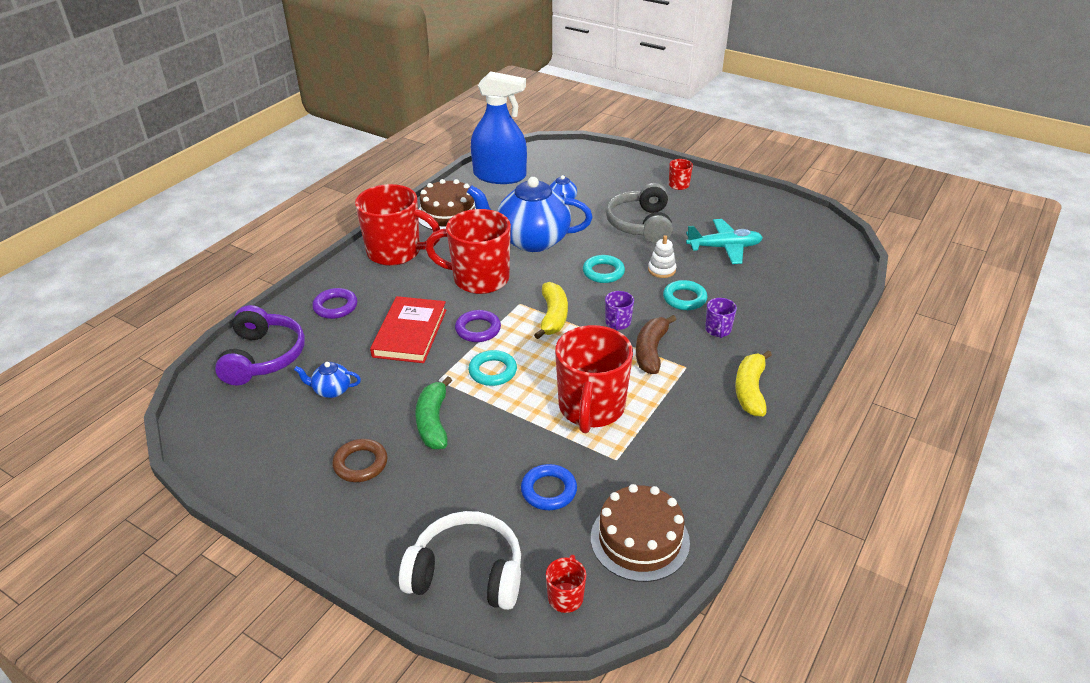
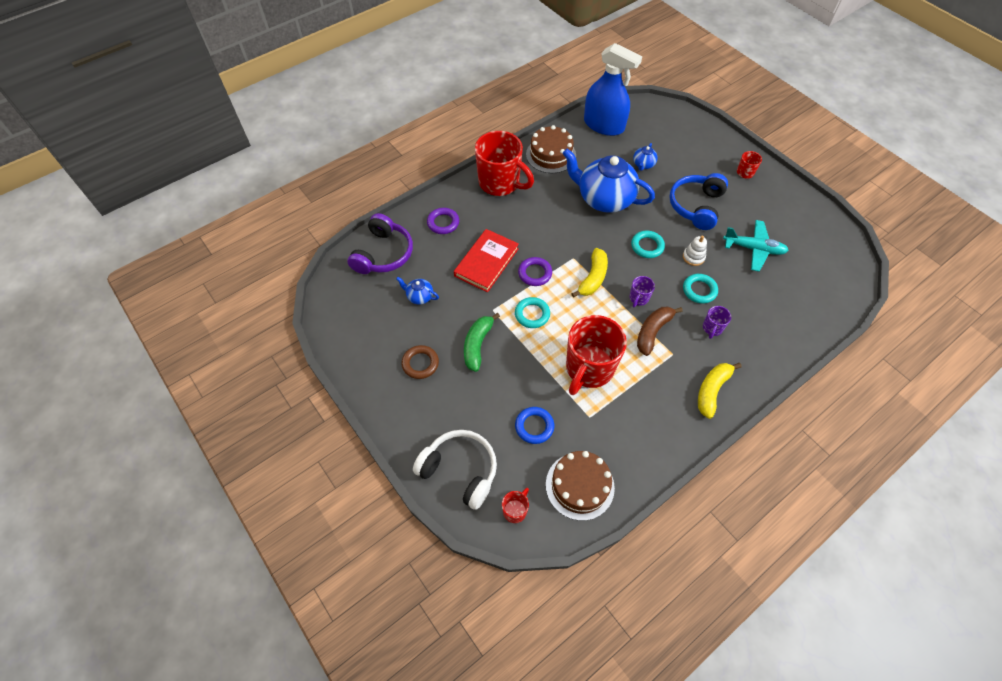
camera: 20 degrees right, 20 degrees up
(479, 279) = (552, 226): red mug -> none
(641, 224) = (696, 206): grey headphones -> blue headphones

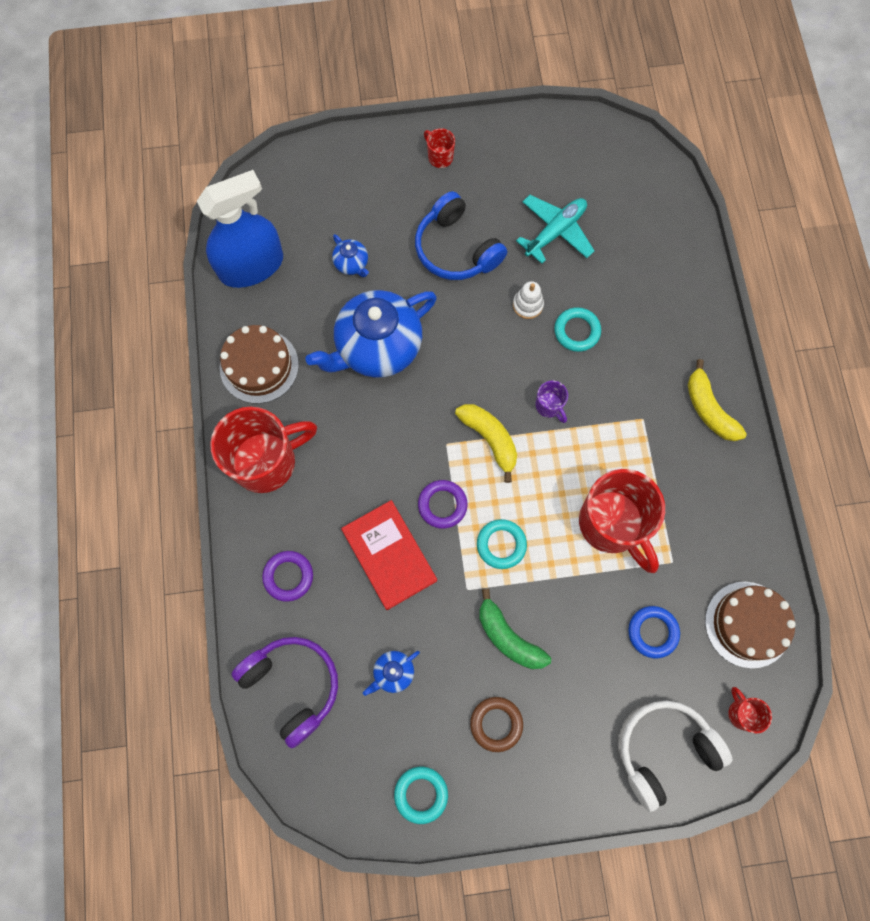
camera: 60 degrees left, 15 degrees up
(647, 246) = (481, 346): turquoise ring -> turquoise ring (421, 794)
(653, 331) = (602, 420): brown banana -> none
(712, 328) = (633, 353): purple mug -> none

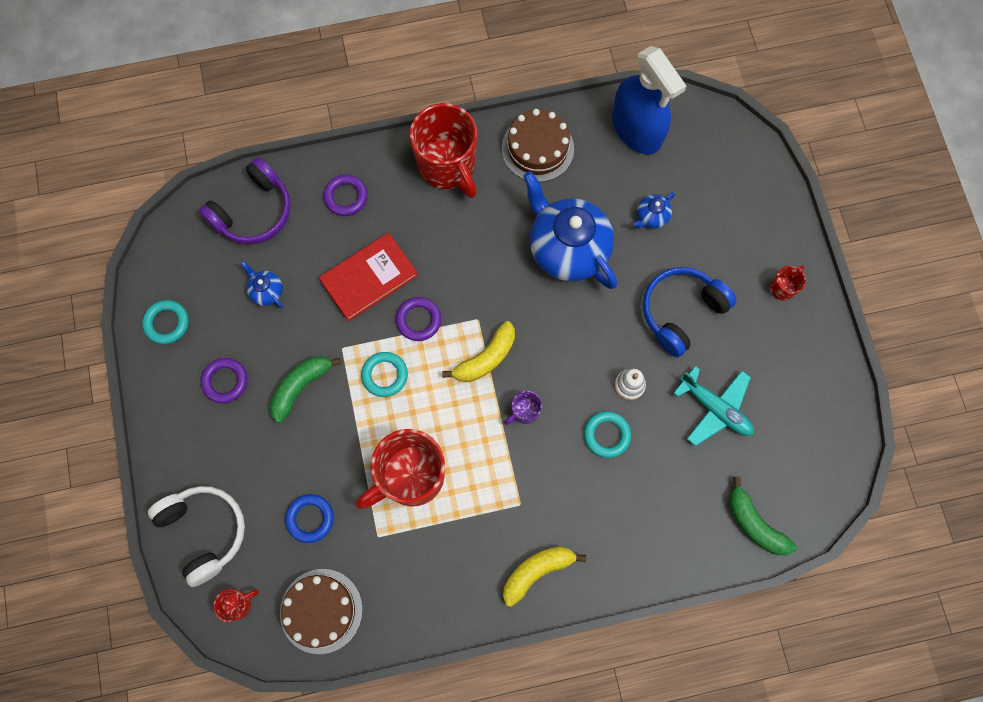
camera: 85 degrees right, 0 degrees up
(496, 724) = (225, 381): brown ring -> purple ring
(666, 214) = (754, 523): none -> green banana

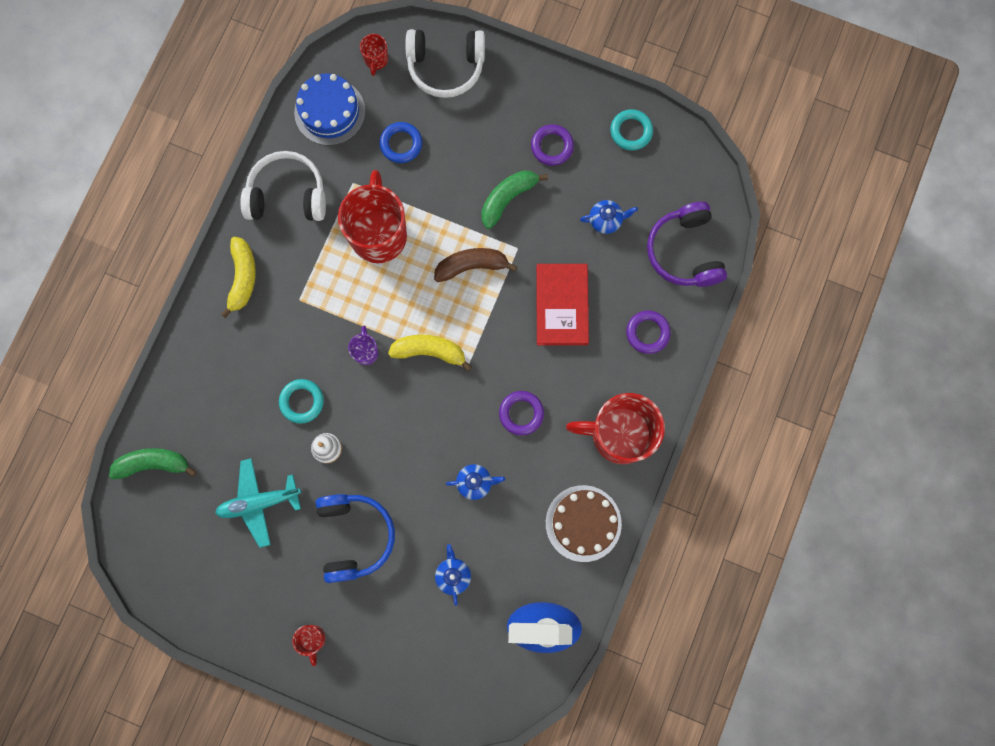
camera: 125 degrees right, 5 degrees up
(301, 387) = (507, 198): green banana -> green banana turned 120 degrees counterclockwise
(321, 611) = (330, 112): brown cake -> blue cake
(385, 375) = (472, 266): turquoise ring -> brown banana
(418, 320) = (498, 321): purple ring -> purple ring (521, 413)
(431, 589) = (287, 195): none -> white headphones
(485, 358) = (430, 351): yellow banana -> yellow banana turned 105 degrees clockwise
(567, 249) = (475, 482): blue teapot -> blue teapot, size x0.43

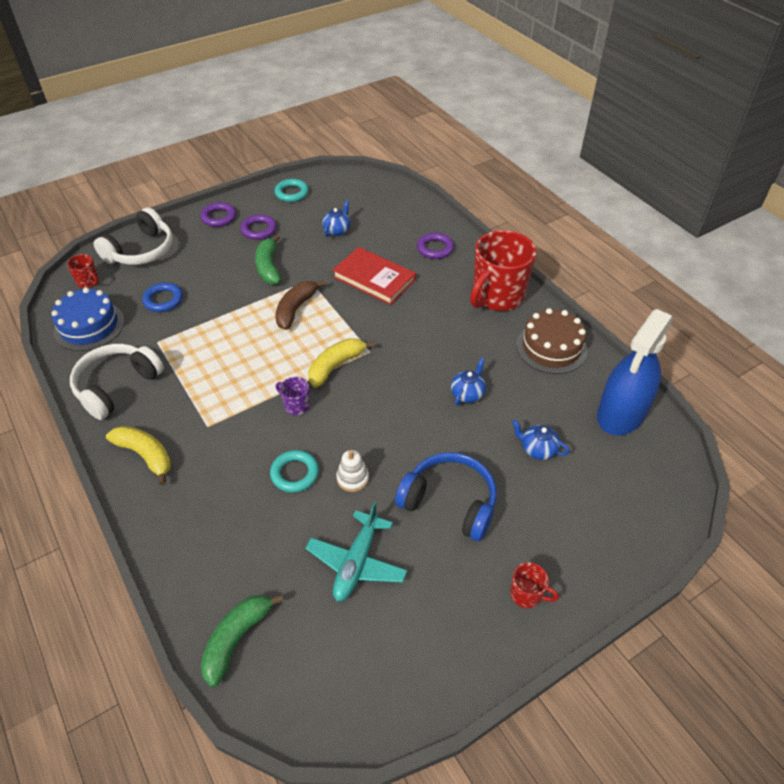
camera: 55 degrees left, 30 degrees down
(379, 234) = (213, 347): red mug -> none
(521, 413) = (435, 339): purple ring -> purple ring (219, 217)
(685, 251) = (396, 208): purple headphones -> none

